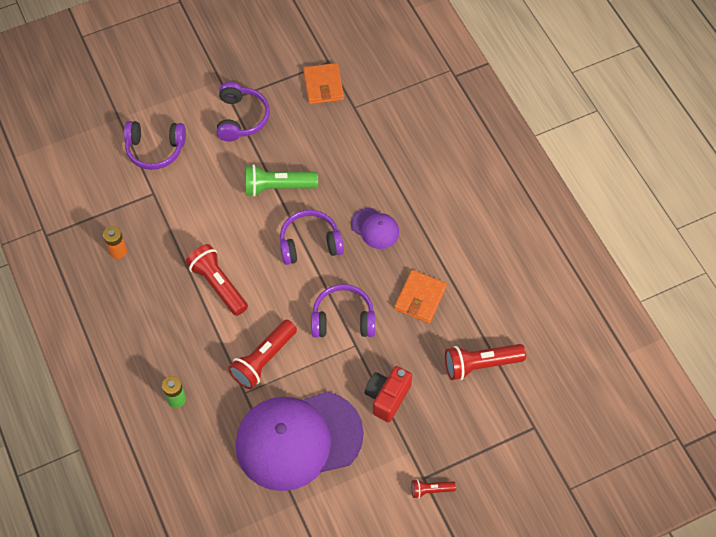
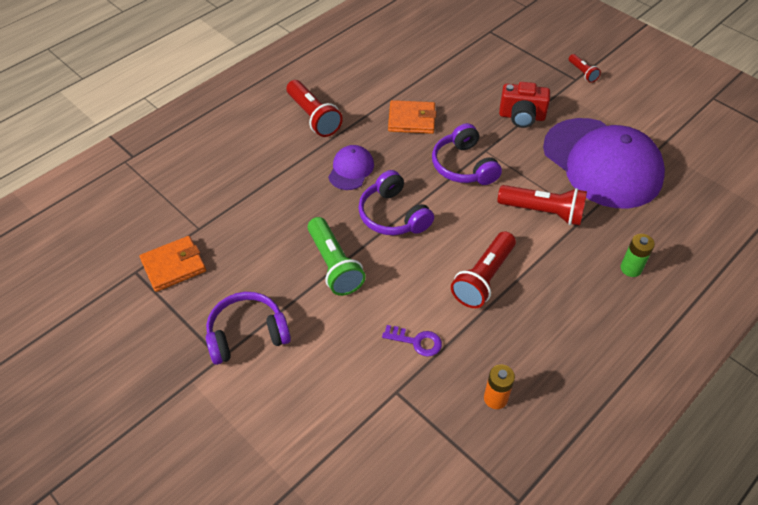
camera: 110 degrees left, 10 degrees down
(155, 149) = (329, 417): purple headphones -> none
(185, 219) = (417, 341): none -> purple key
(480, 364) = (455, 70): red flashlight -> red flashlight (313, 117)

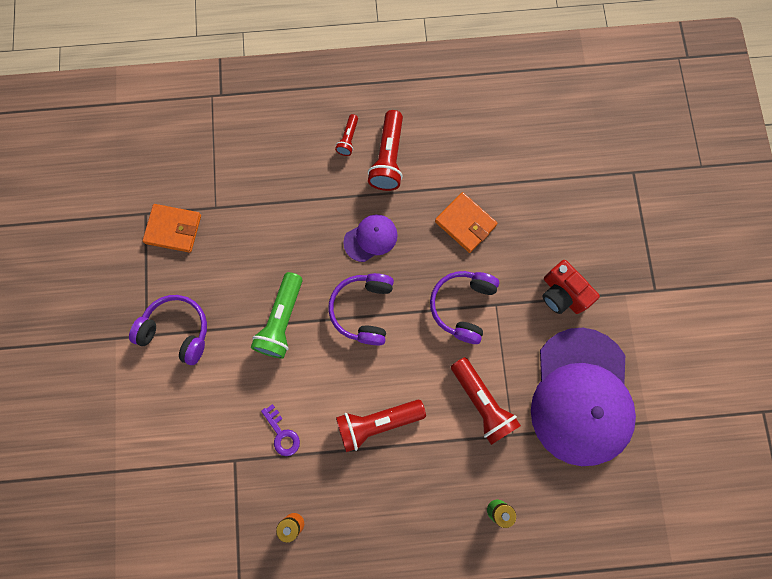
camera: 40 degrees right, 25 degrees up
(582, 73) = (669, 288): red flashlight -> red flashlight (348, 139)

